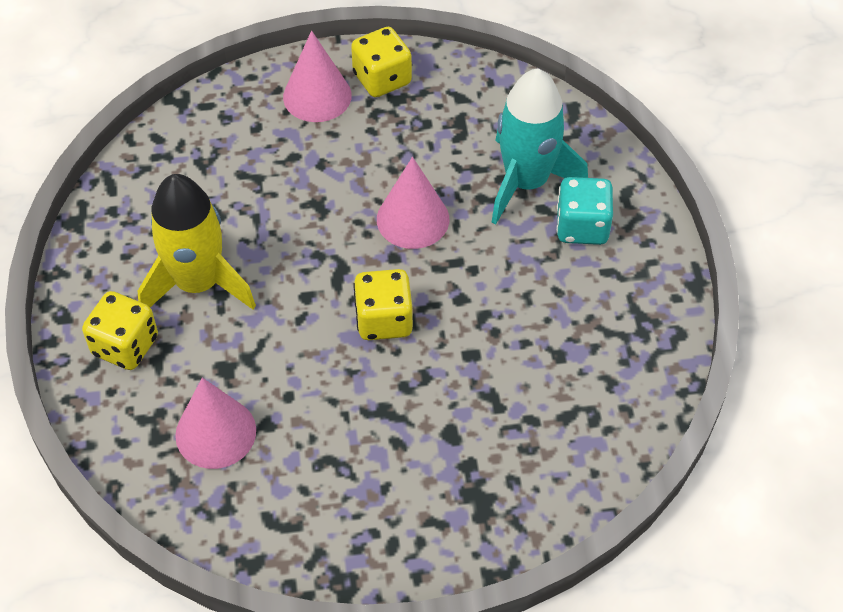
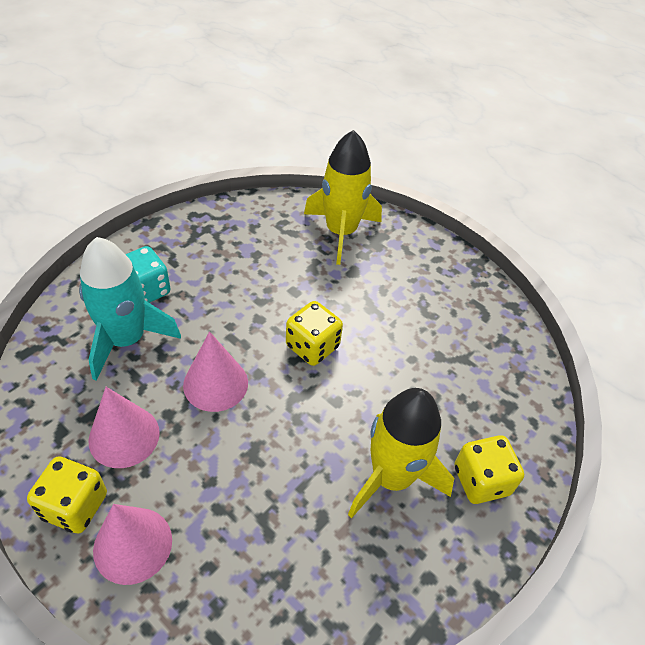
camera: 135 degrees left, 5 degrees down
(215, 432) = (473, 377): pink cone -> pink cone (124, 436)
(525, 470) = (341, 232): none -> yellow rocket

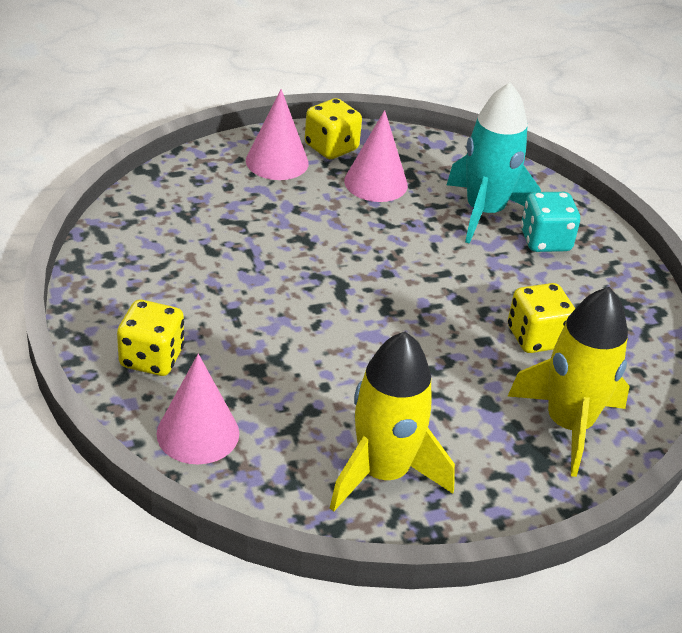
camera: 120 degrees right, 10 degrees down
(215, 383) = (394, 244): pink cone -> pink cone (198, 433)
(312, 346) = (395, 320): yellow dice -> yellow dice (536, 337)
(391, 477) = (209, 304): yellow rocket -> yellow rocket (383, 473)

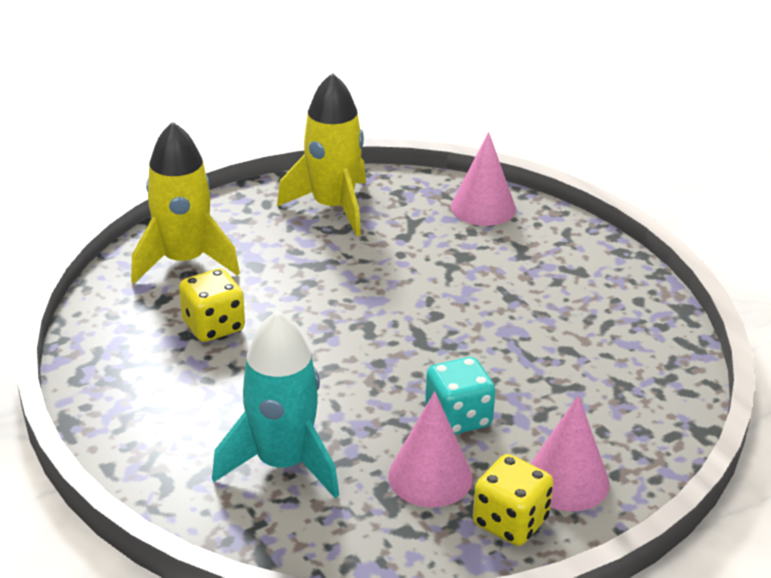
camera: 170 degrees right, 5 degrees down
(151, 358) = (553, 248): yellow dice -> none
(545, 241) = (204, 438): turquoise dice -> turquoise dice (458, 418)

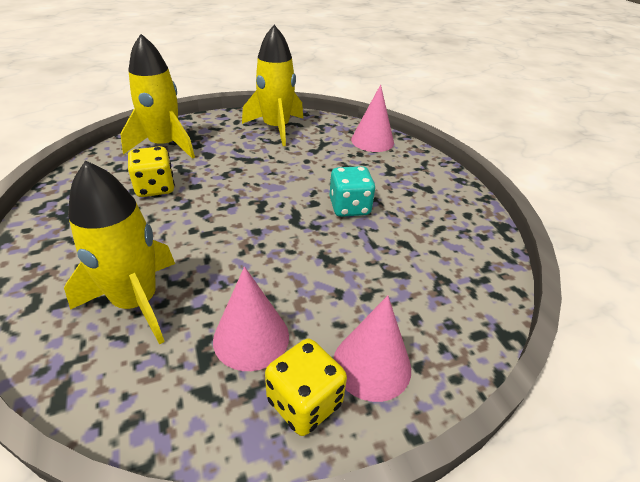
camera: 10 degrees right, 5 degrees up
(282, 463) = (136, 302): turquoise rocket -> yellow rocket
(458, 418) = (297, 286): turquoise dice -> turquoise dice (349, 207)

